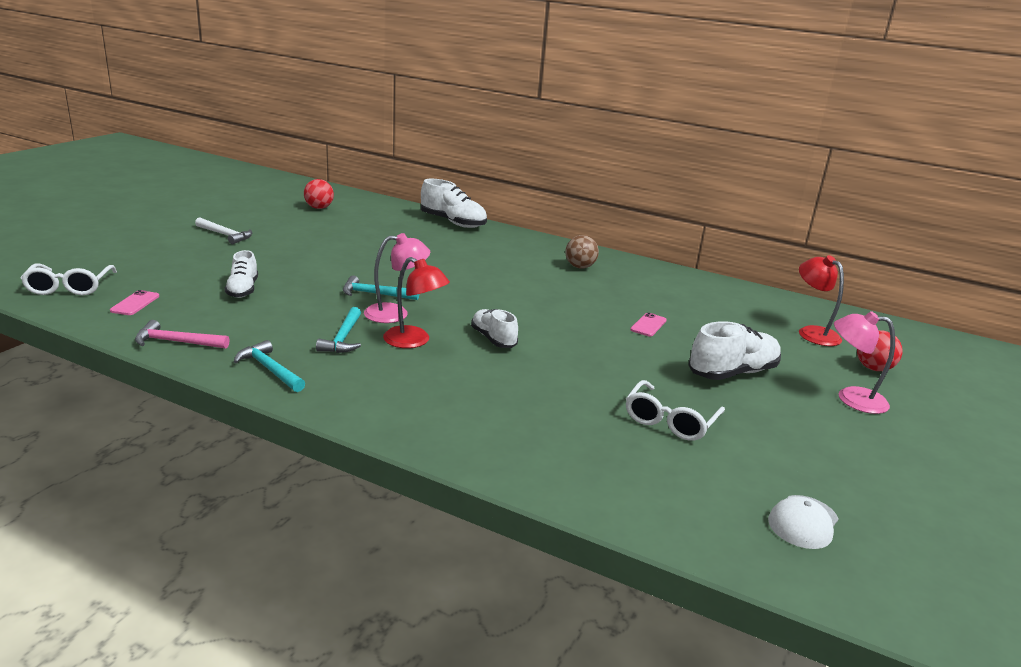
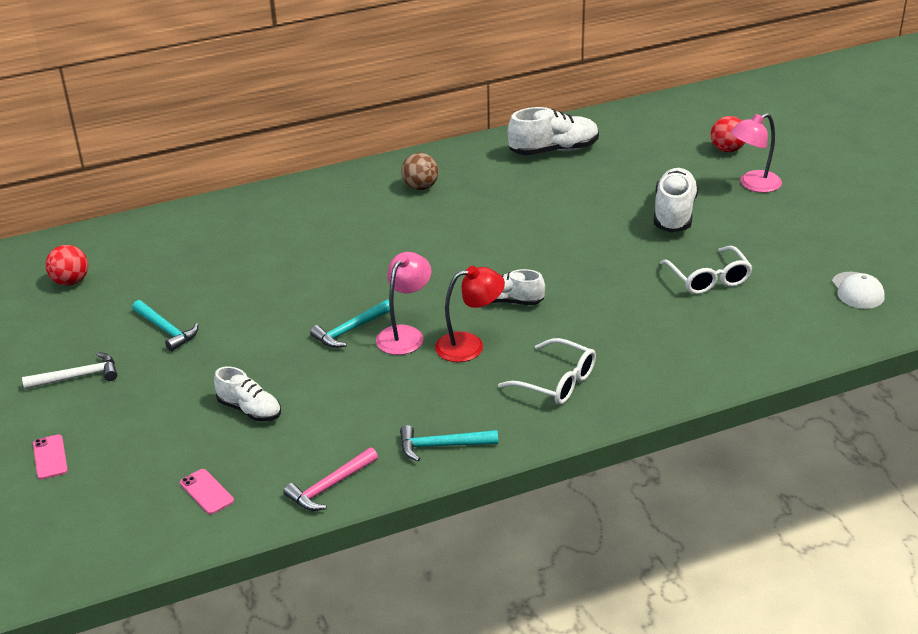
camera: 45 degrees left, 10 degrees up
(69, 287) = (109, 530): white glasses -> white glasses (556, 382)
(343, 338) = (423, 383): turquoise hammer -> turquoise hammer (166, 330)
(453, 222) = (227, 210): white shoe -> white shoe (554, 150)
(648, 325) = (565, 211): pink phone -> pink phone (50, 457)
(812, 332) = (655, 142): red lamp -> none

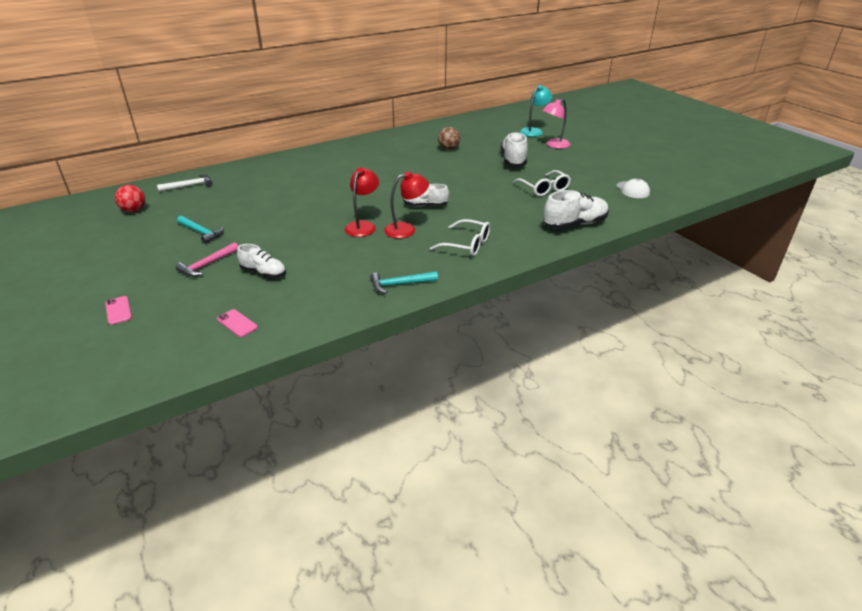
camera: 10 degrees left, 0 degrees up
(78, 377) = (139, 262): white hammer -> white hammer (189, 186)
(330, 486) = (326, 313): pink hammer -> pink hammer (207, 265)
(350, 330) = (326, 226): turquoise hammer -> none
(405, 334) = (363, 226): pink lamp -> red lamp
(420, 187) = (358, 154): brown ball -> brown ball (448, 149)
(554, 150) = (434, 135): white shoe -> white shoe (574, 224)
(727, 150) = (534, 131): red ball -> turquoise lamp

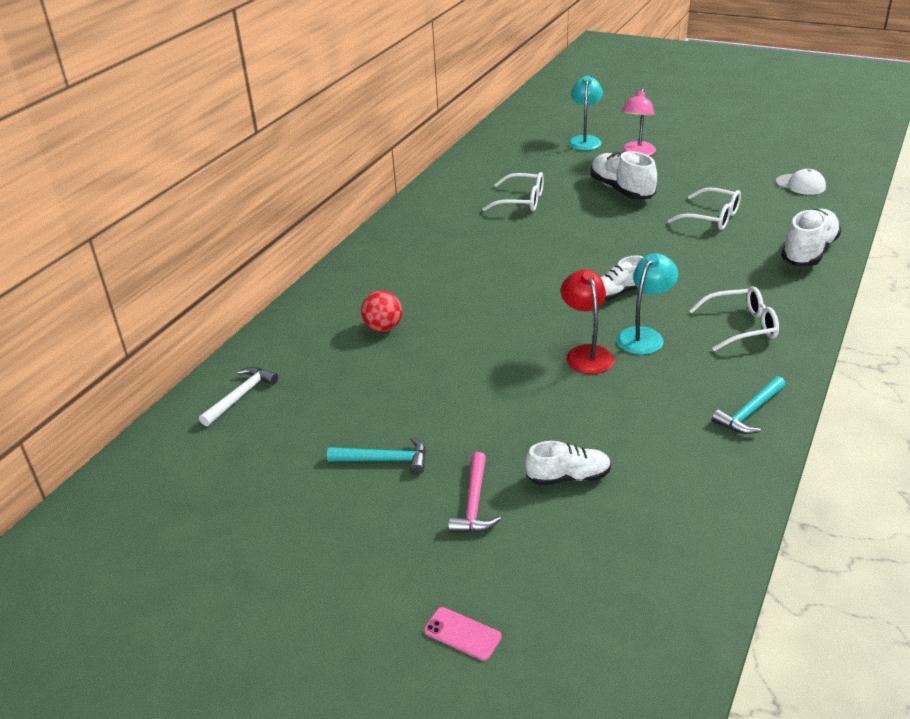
camera: 30 degrees left, 0 degrees up
(134, 210) = (216, 473): red ball -> red ball (383, 328)
(237, 323) = (649, 563): pink phone -> none
(406, 229) = (644, 336): red lamp -> turquoise lamp
(448, 149) = (521, 201): brown ball -> white glasses

